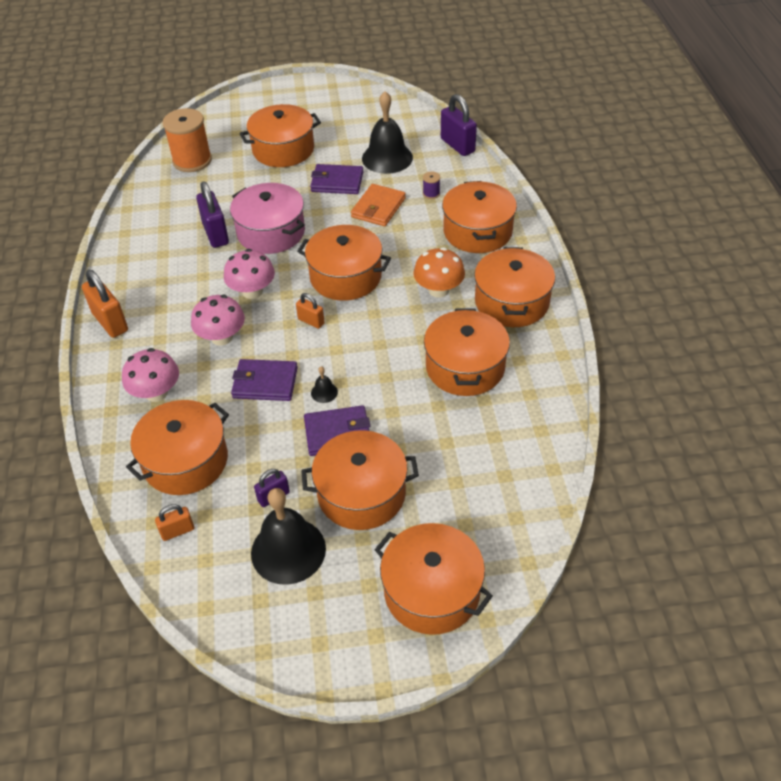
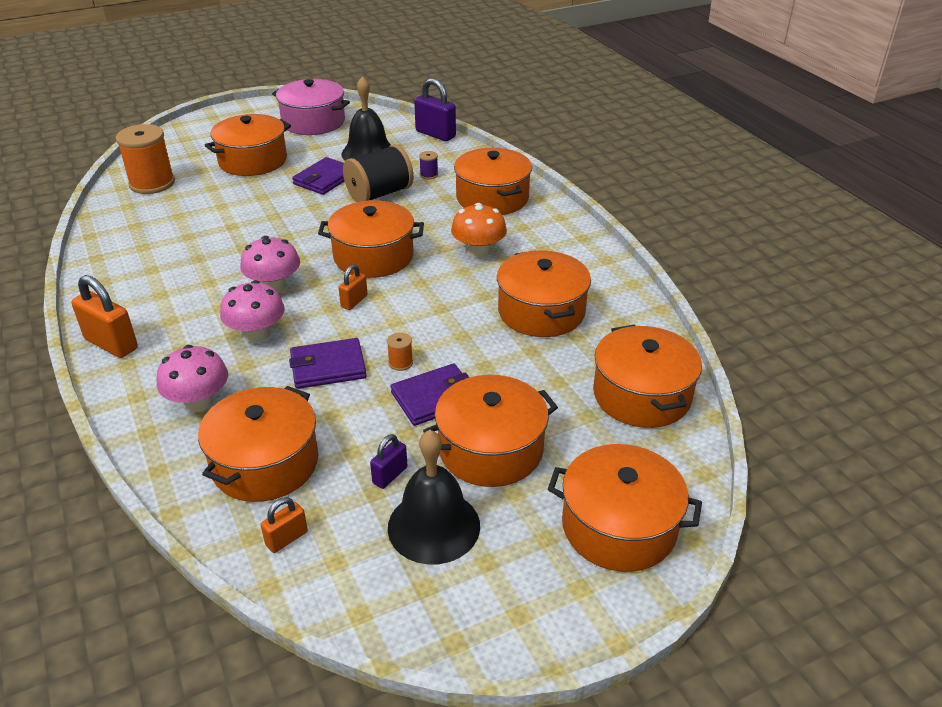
camera: 20 degrees left, 10 degrees down
(216, 234) = (208, 242): purple padlock -> none
(271, 232) = (271, 231): pink pot -> pink pot (313, 122)
(311, 321) = (354, 301): orange padlock -> orange padlock turned 75 degrees counterclockwise
(324, 392) = (400, 363): black bell -> orange spool
(337, 182) = (324, 179): purple wallet -> purple wallet turned 45 degrees counterclockwise
(378, 208) = (379, 194): orange wallet -> black spool
(511, 302) = (558, 249): orange pot -> orange pot (641, 395)

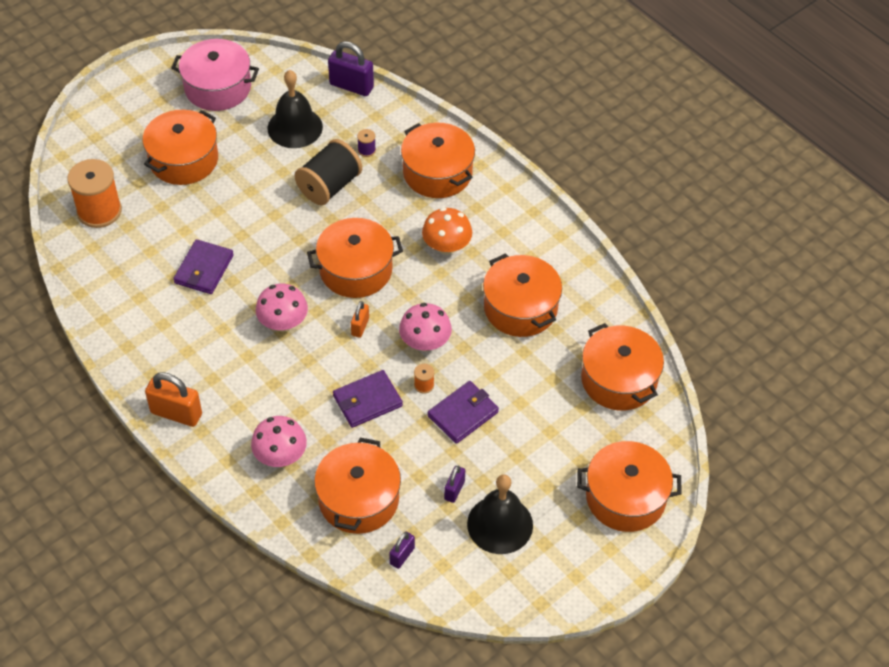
camera: 15 degrees left, 15 degrees up
(257, 334) = (293, 379): pink mushroom -> pink mushroom (425, 342)
(286, 538) = (402, 556): orange padlock -> purple padlock
(324, 179) = (267, 174): purple wallet -> purple wallet (204, 269)
(490, 449) = (520, 452): orange pot -> none

